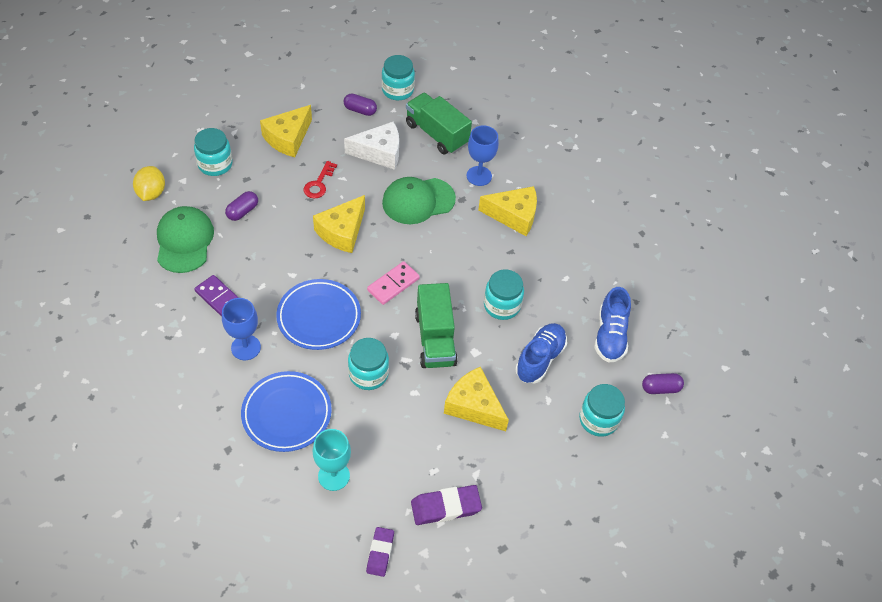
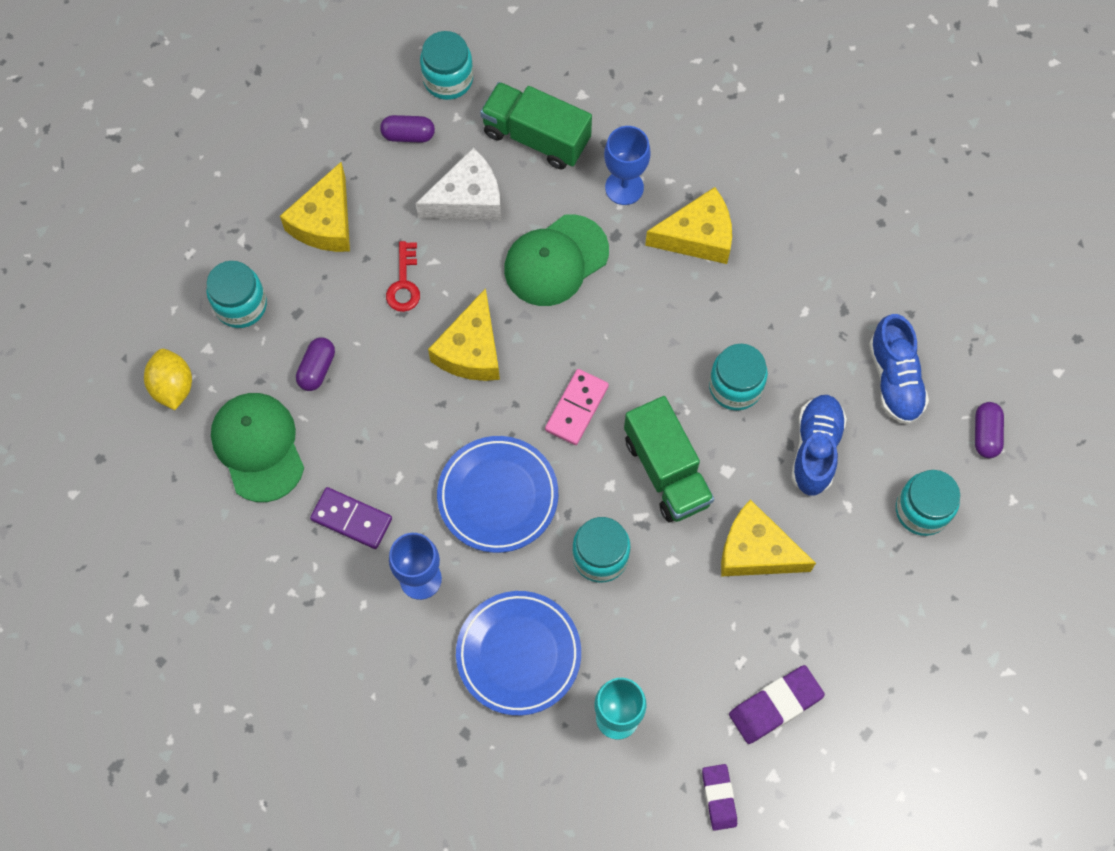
camera: 15 degrees left, 15 degrees up
(660, 388) = (985, 434): purple capsule -> purple capsule turned 60 degrees counterclockwise

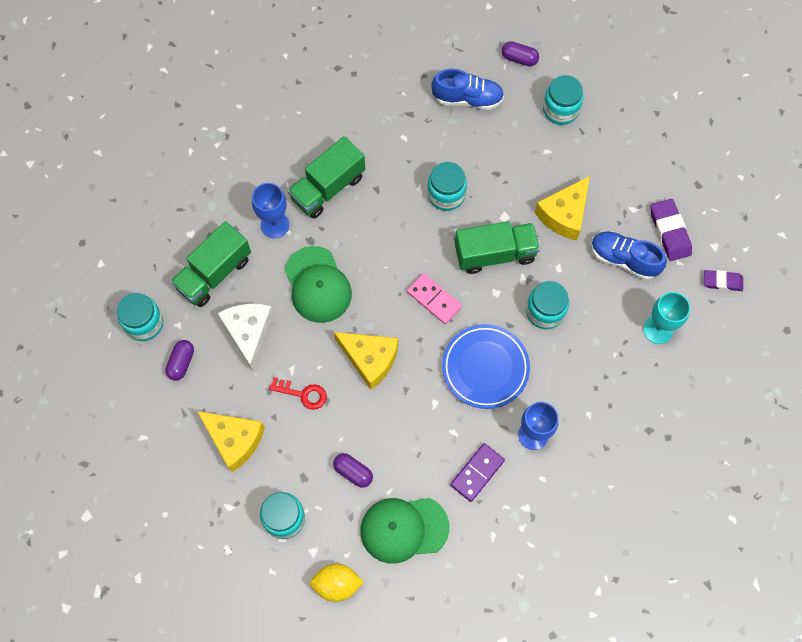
camera: 75 degrees left, 0 degrees up
(518, 654) = (601, 382): blue plate -> none
(697, 236) = (328, 188): yellow cheese -> green truck
(815, 449) = (503, 159): blue shoe -> blue shoe (623, 259)

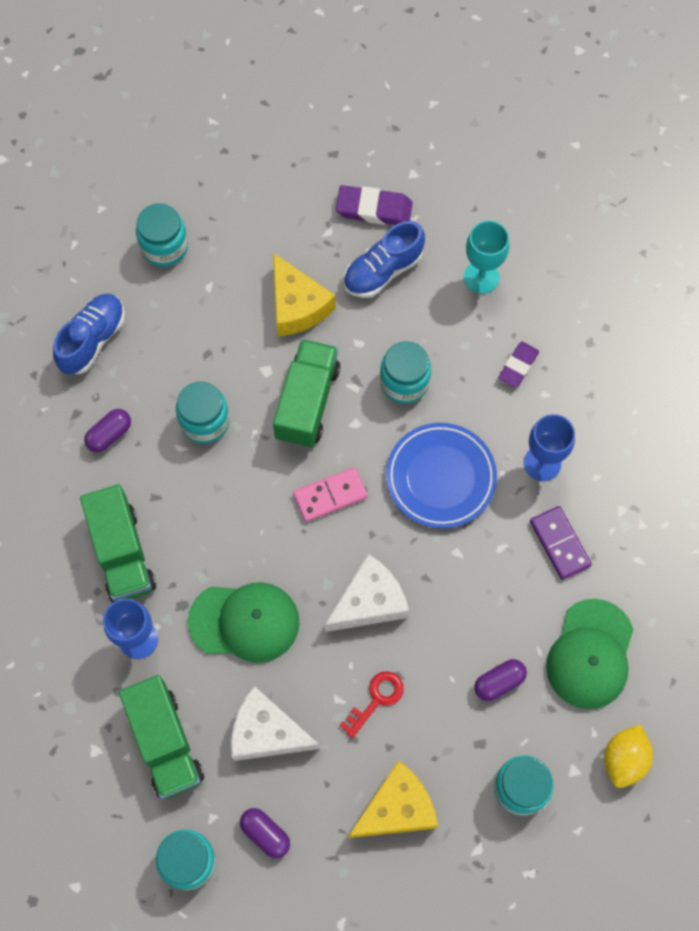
camera: 65 degrees left, 0 degrees up
(370, 359) = (369, 602): yellow cheese -> white cheese
(519, 59) = (73, 259): purple capsule -> purple capsule (109, 435)
(722, 282) = (457, 187): purple eraser -> purple eraser (518, 366)

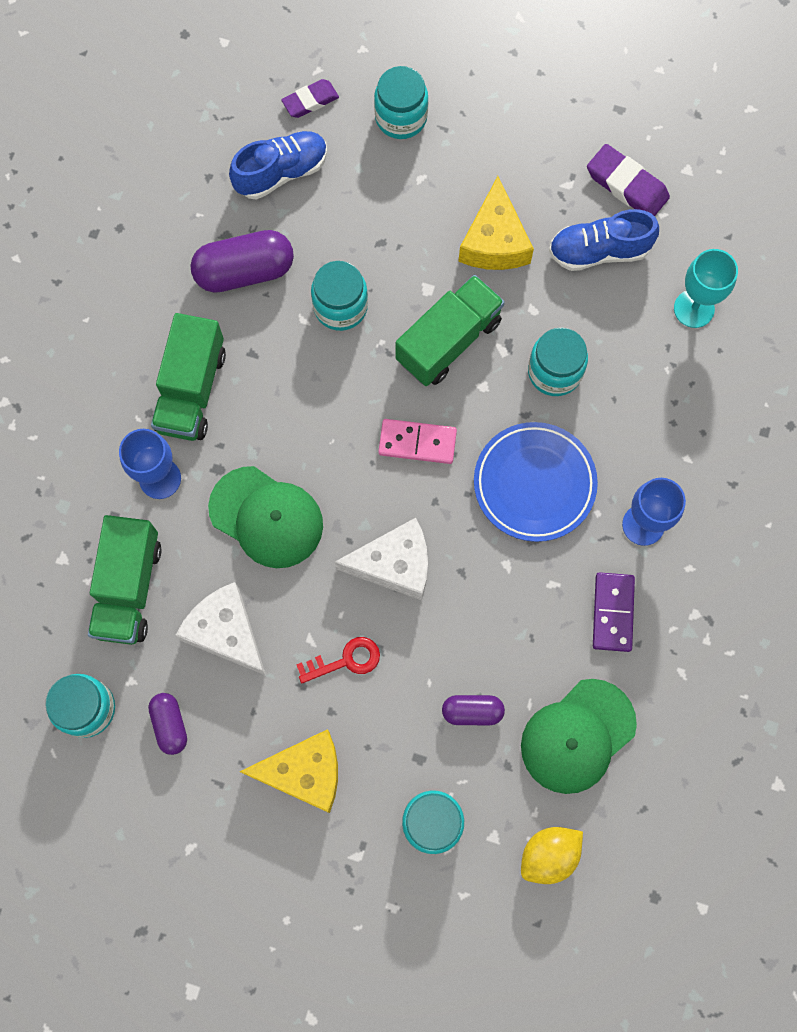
camera: 30 degrees right, 5 degrees up
(109, 435) = (245, 271): purple capsule -> purple capsule, size x1.79
(518, 366) = (677, 416): purple eraser -> purple eraser (310, 101)

